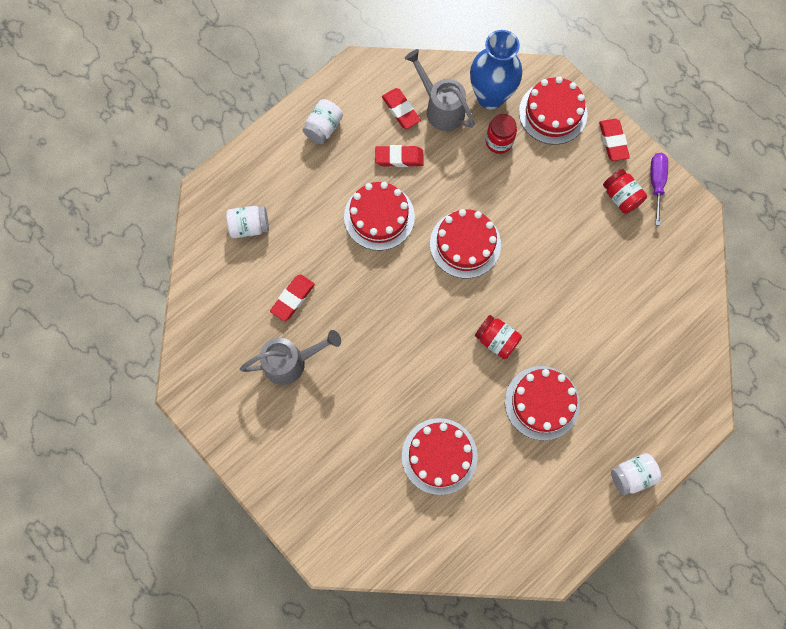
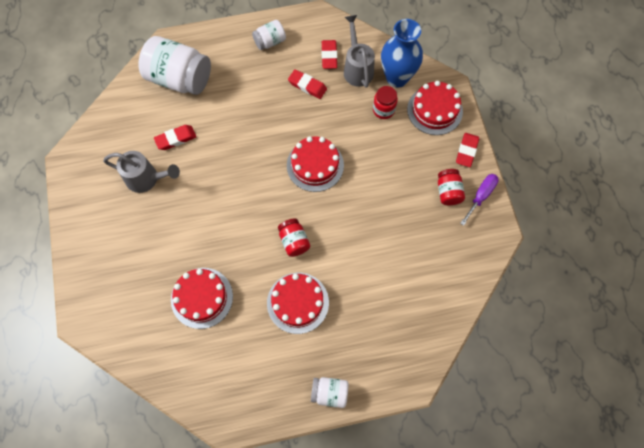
camera: 30 degrees right, 5 degrees down
(249, 226) = (180, 79): white jar -> white jar, size x1.99
(379, 216) = (268, 116): red cake -> none

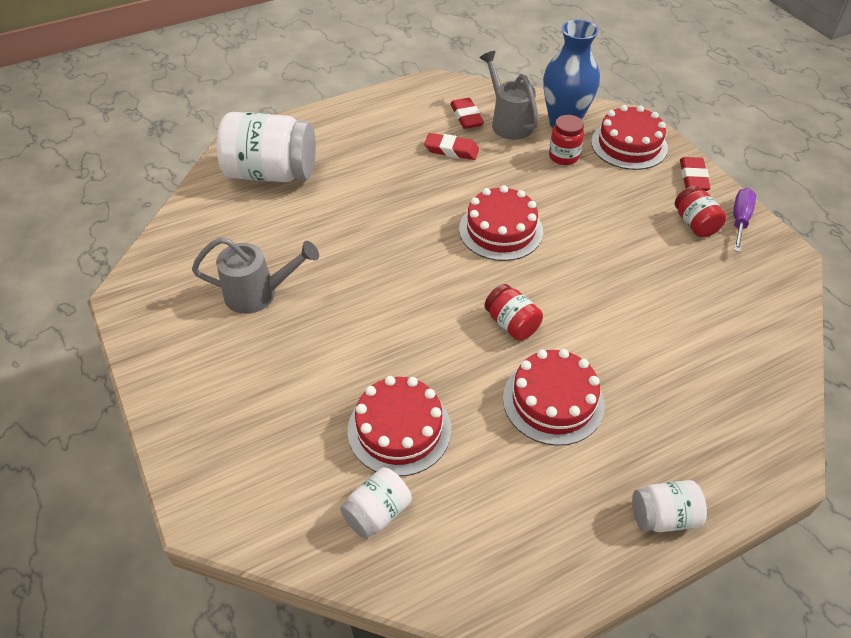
camera: 15 degrees left, 20 degrees down
(176, 139) = (288, 239): red eraser -> none
(270, 42) = (382, 116): white jar -> white jar (377, 512)

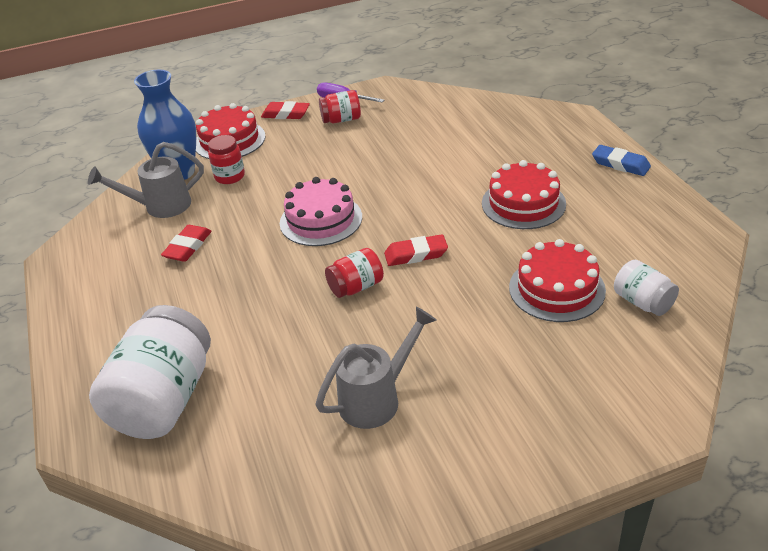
camera: 80 degrees left, 10 degrees down
(258, 294) = (376, 399): grey watering can -> grey watering can turned 45 degrees clockwise
(466, 117) = (136, 234): red eraser -> red eraser (416, 254)
(500, 230) = (321, 220): red cake -> pink cake
(511, 324) = (440, 220): red jar -> red jar (356, 287)
(663, 516) = (620, 164): white jar -> blue eraser

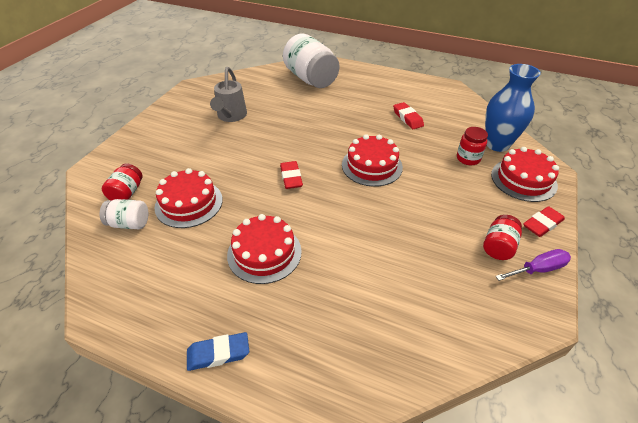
camera: 130 degrees right, 5 degrees up
(161, 206) = (462, 125): grey watering can -> none
(321, 220) = (372, 166): pink cake -> red cake
(356, 287) = (299, 146): red jar -> red jar (127, 193)
(416, 254) = (291, 177): red eraser -> red eraser turned 45 degrees counterclockwise

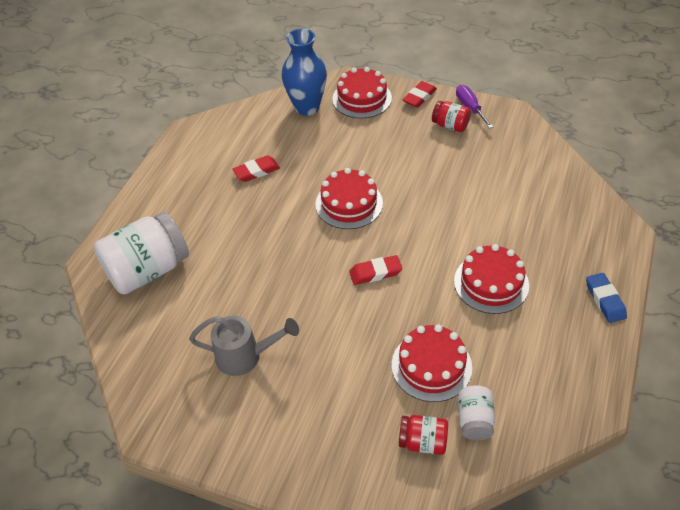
camera: 90 degrees left, 5 degrees up
(468, 158) = (332, 130): red jar -> none
(542, 224) = (419, 97): red eraser -> red eraser turned 75 degrees clockwise

